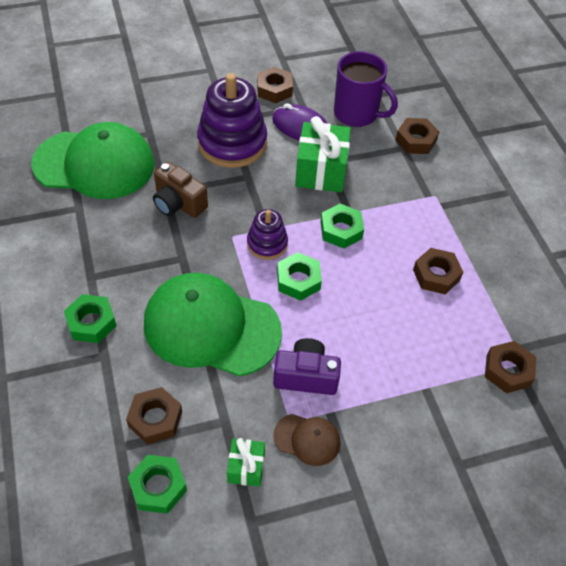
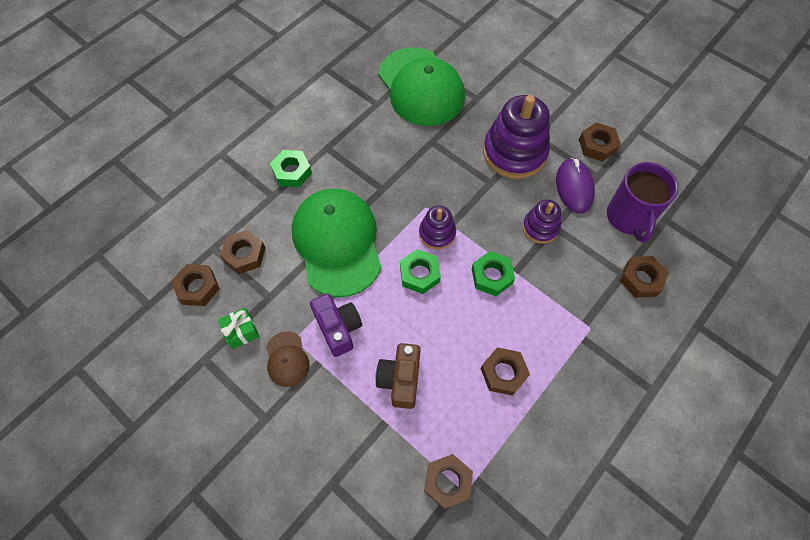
camera: 60 degrees right, 10 degrees up
(158, 487) = (198, 287): green nut -> brown nut
(178, 203) = (428, 156): brown camera -> brown camera (400, 379)
(321, 171) = (540, 227): green gift -> purple stacking toy

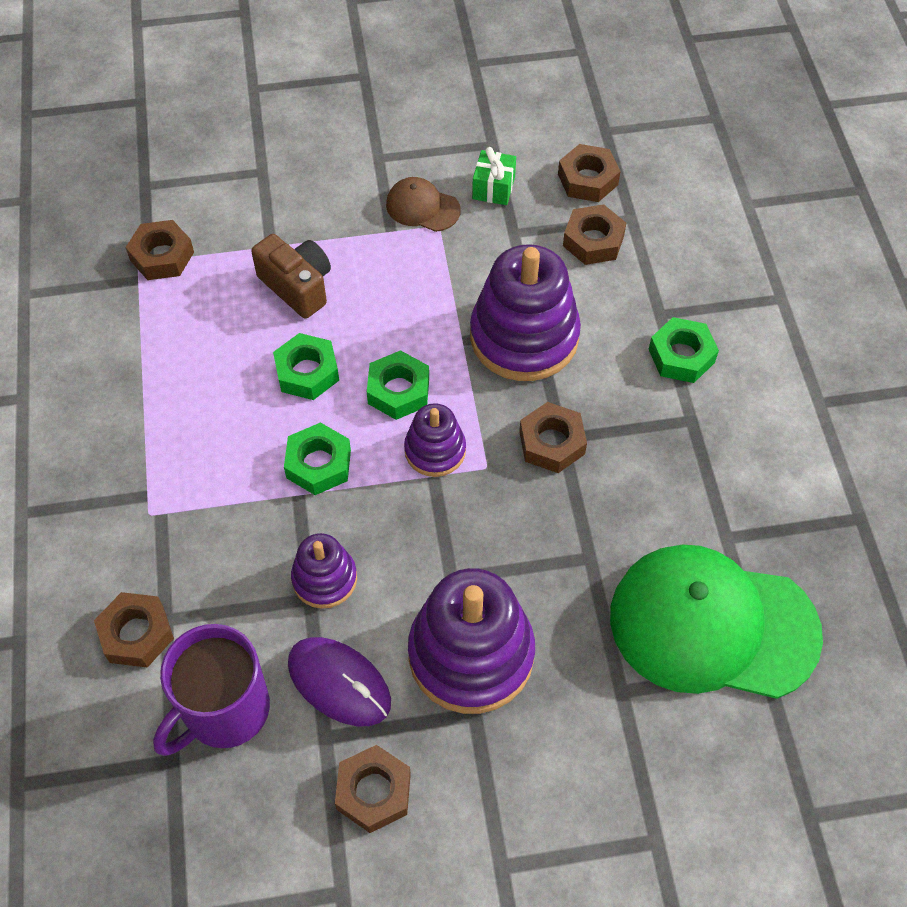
camera: 130 degrees right, 5 degrees down
(337, 243) = (524, 337): green cap -> purple stacking toy
(338, 328) = (411, 270): purple camera -> none
(448, 325) = (307, 372): none -> green nut
(503, 373) = (201, 382): brown nut -> brown nut (551, 443)
(628, 218) = (225, 710): purple mug -> purple mug turned 90 degrees counterclockwise

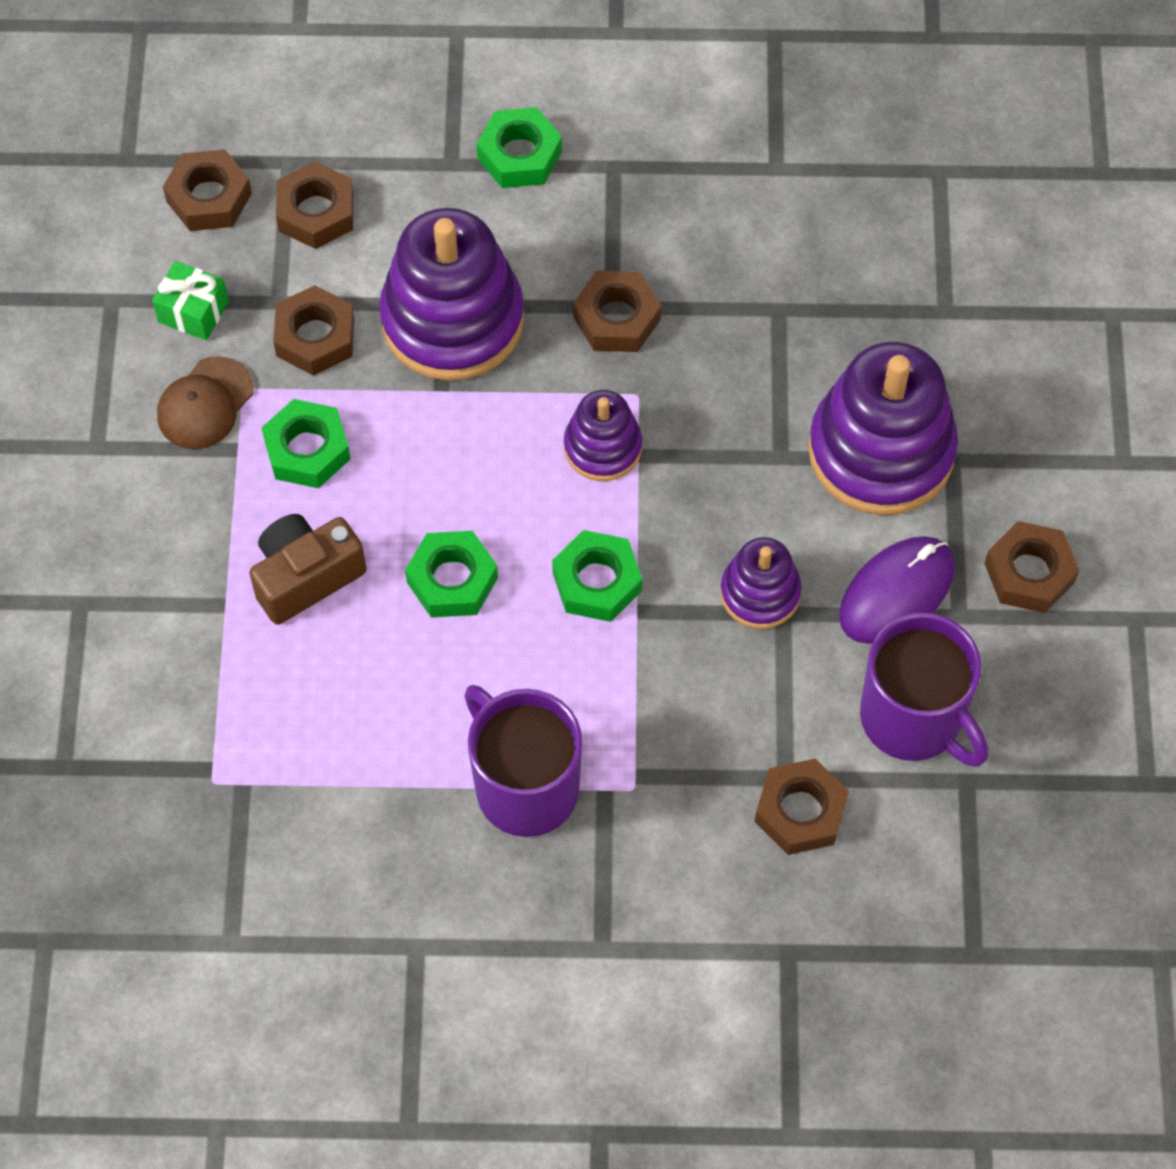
camera: 80 degrees left, 5 degrees up
(146, 443) = (525, 786): none -> purple mug
(162, 256) = (207, 749): brown nut -> brown nut (315, 337)
(398, 390) = (504, 475): green nut -> green nut (307, 450)
(712, 625) = (881, 207): green cap -> none

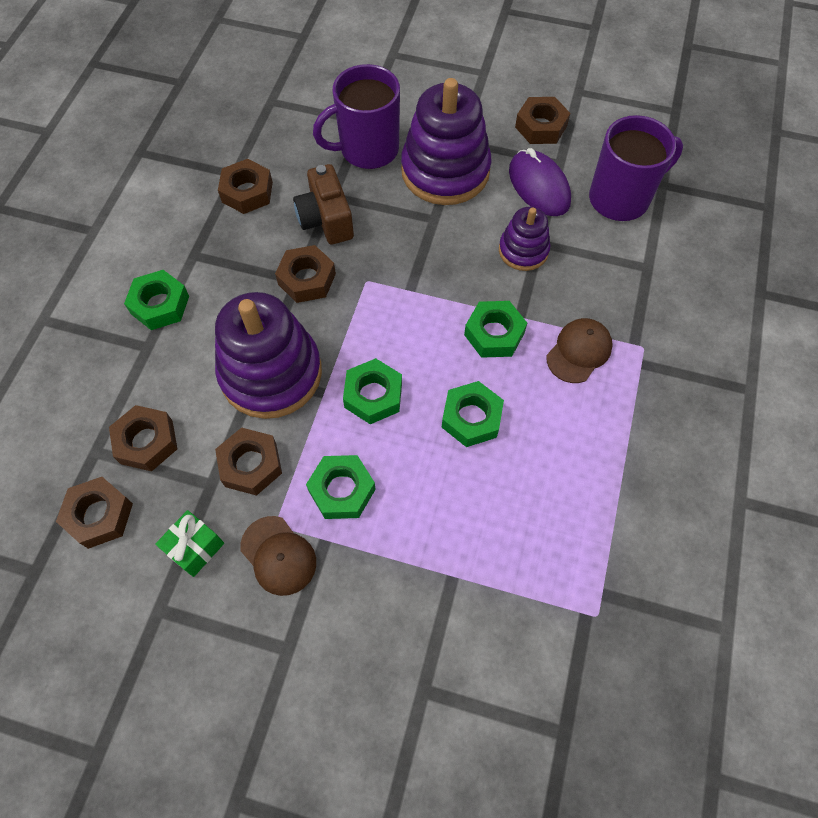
camera: 75 degrees left, 0 degrees up
(306, 577) = (444, 513): brown camera -> brown camera (326, 220)
(453, 451) = (373, 395): none -> green nut
(525, 786) = (632, 408): purple mug -> purple mug (367, 150)
(599, 701) = (579, 351): none -> brown cap
(603, 447) = (398, 308): purple stacking toy -> none
(800, 811) = (671, 265): brown nut -> brown nut (247, 192)

